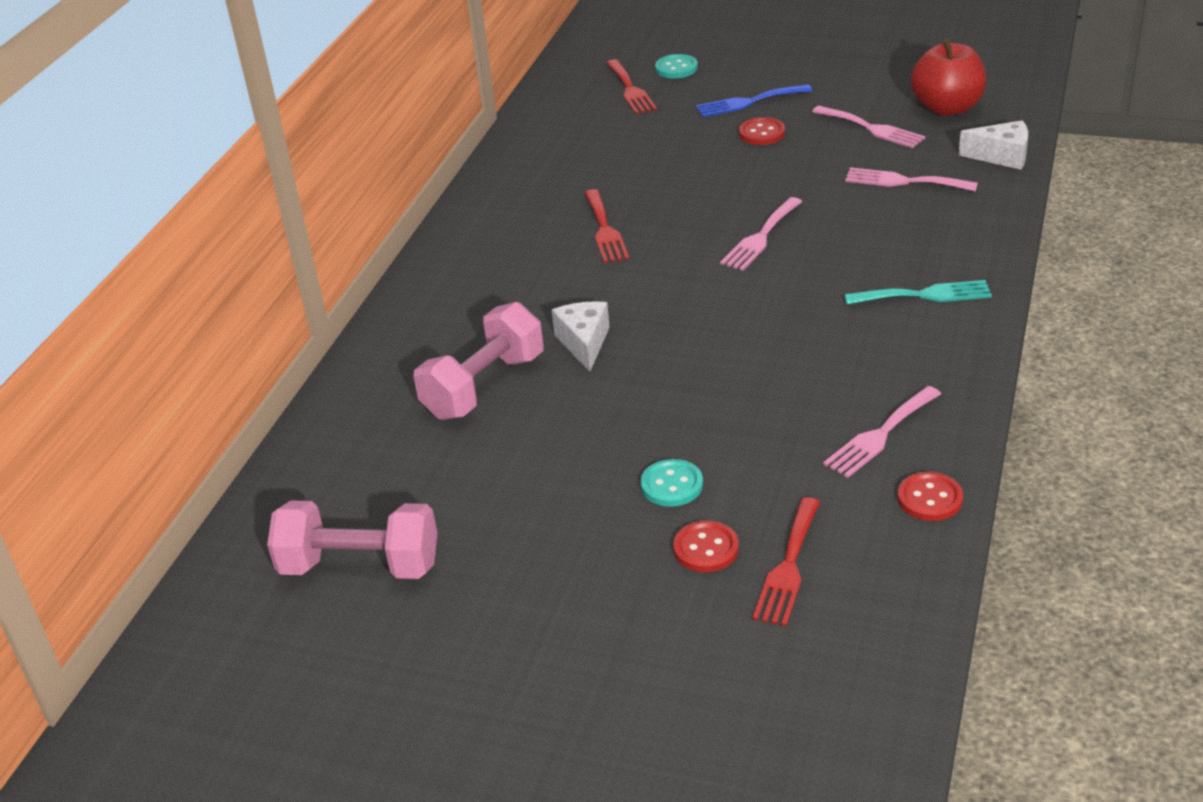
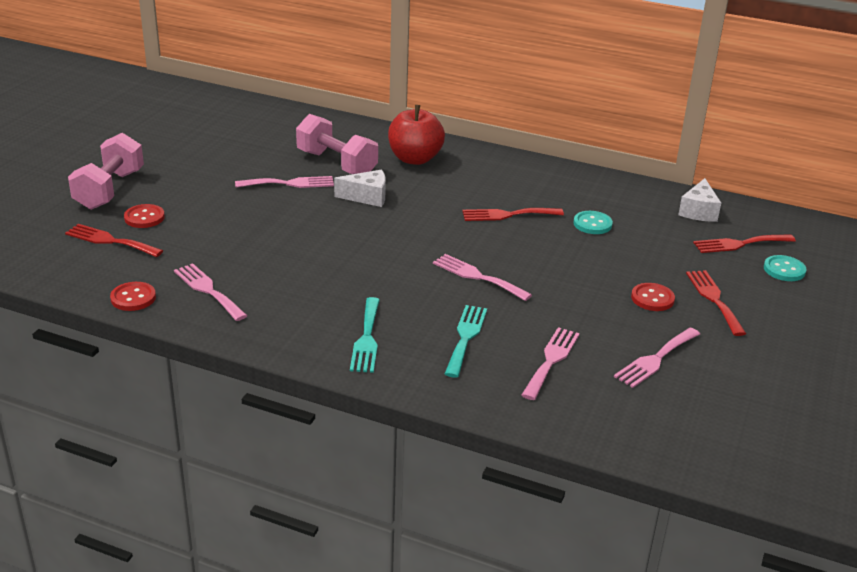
camera: 90 degrees right, 5 degrees down
(360, 566) = (200, 127): pink dumbbell -> pink dumbbell (109, 190)
(558, 420) = (290, 183): none -> pink fork
(672, 485) = (207, 213): turquoise button -> turquoise button (592, 224)
(748, 102) = (714, 299): blue fork -> red fork
(889, 233) = (466, 337): none -> turquoise fork
(947, 108) = (697, 414): red apple -> red apple (415, 159)
(1002, 156) = (589, 428): white cheese -> white cheese (698, 211)

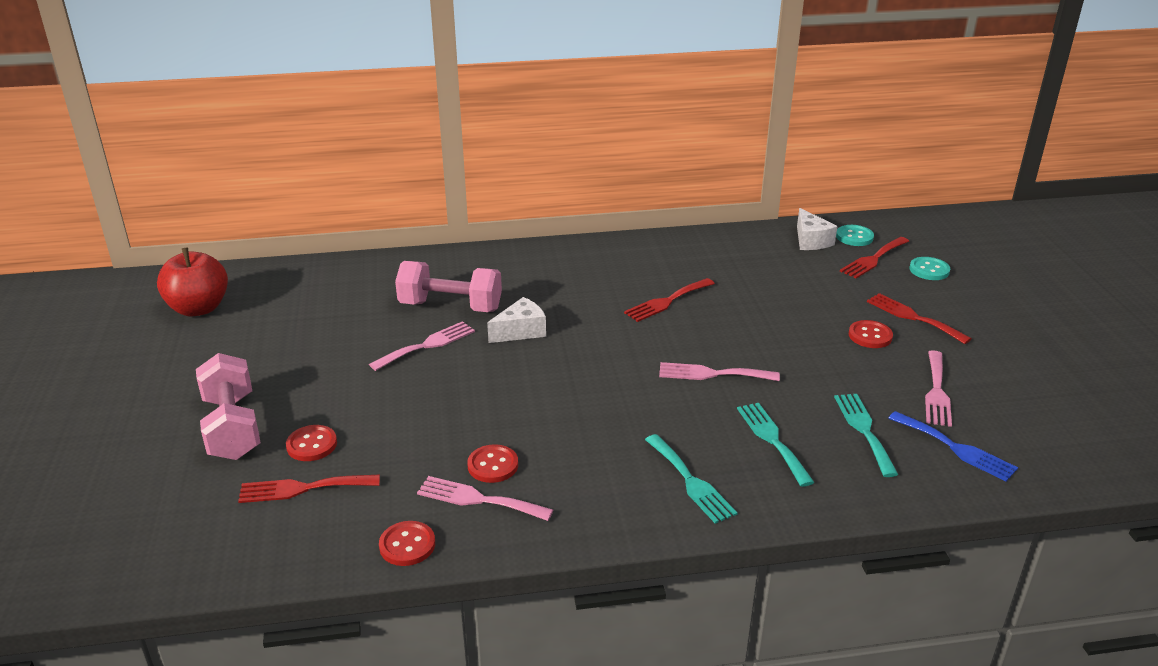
camera: 30 degrees left, 0 degrees up
(242, 274) = (493, 465): none -> red button
(415, 159) = (520, 275): red apple -> red apple (199, 308)
(551, 360) = (864, 430): pink fork -> turquoise fork
(592, 224) = (745, 284): turquoise button -> turquoise button (854, 237)
(614, 403) = (956, 448): none -> blue fork

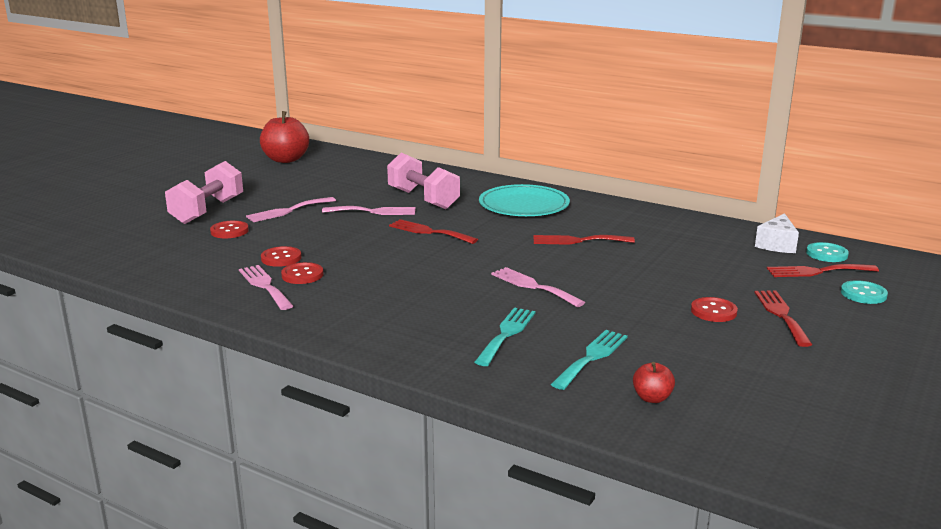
camera: 40 degrees right, 10 degrees down
(302, 488) = (191, 246): red fork -> red fork (429, 232)
(407, 545) = (192, 288): red button -> red button (281, 258)
(521, 331) = (444, 223): white cheese -> none
(557, 275) = (524, 205): none -> turquoise plate
(691, 481) = (404, 330): turquoise fork -> none
(936, 392) = (706, 362): pink fork -> pink fork (288, 211)
(956, 448) = (652, 398): blue fork -> red apple

